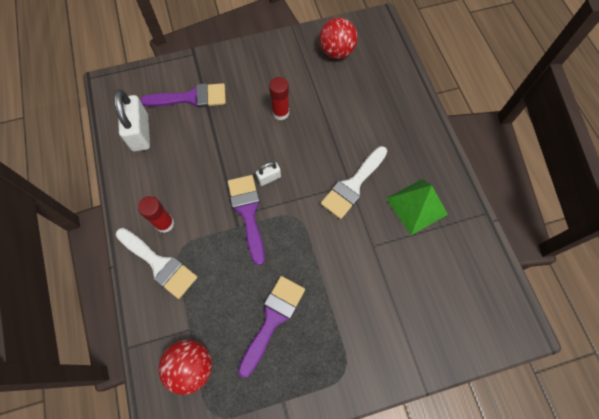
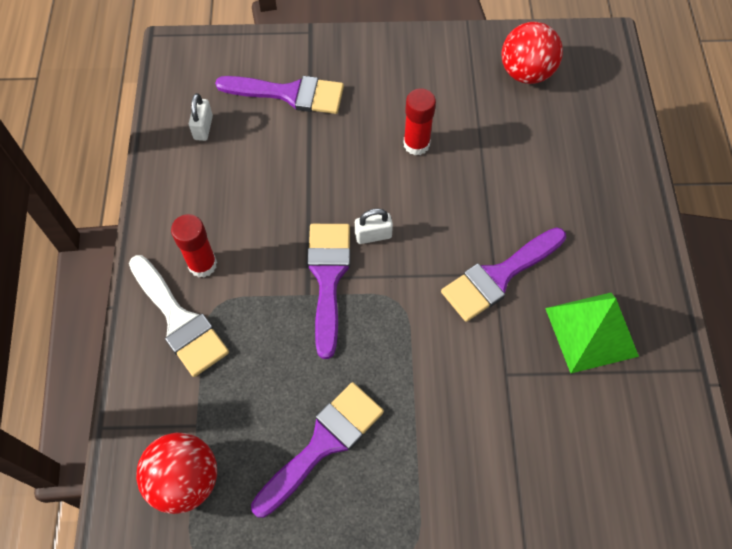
camera: 15 degrees right, 5 degrees down
(140, 133) = (203, 128): white padlock -> white padlock, size x0.51
(353, 185) = (498, 276): white brush -> purple brush

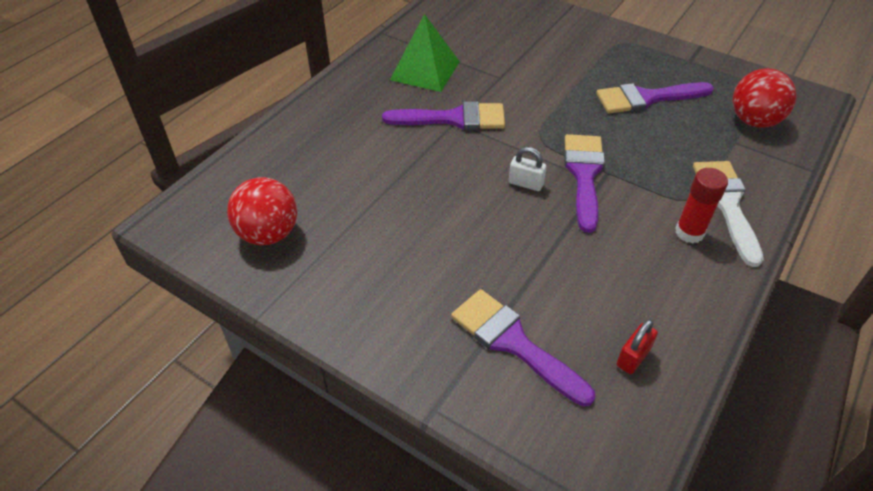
camera: 145 degrees left, 15 degrees down
(203, 128) = (633, 357): white padlock -> red padlock
(328, 278) = (584, 175): purple brush -> purple brush turned 150 degrees clockwise
(416, 144) = (429, 228): red glue stick -> none

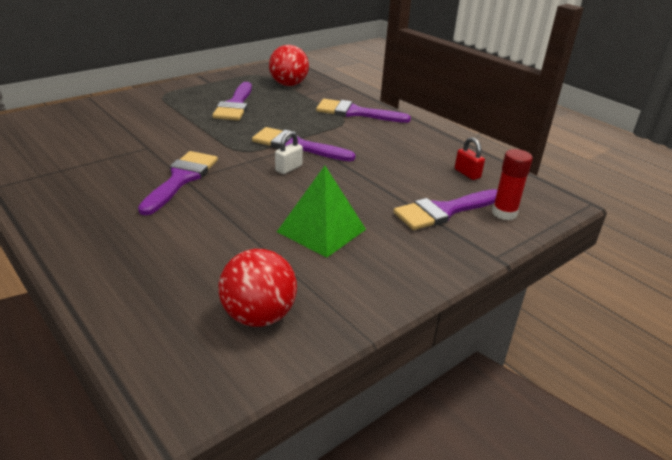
camera: 75 degrees left, 15 degrees down
(425, 70) = (93, 177): green pyramid -> green pyramid (321, 230)
(689, 232) = (373, 129): red glue stick -> red glue stick (504, 213)
(726, 204) = (355, 113): white brush -> purple brush

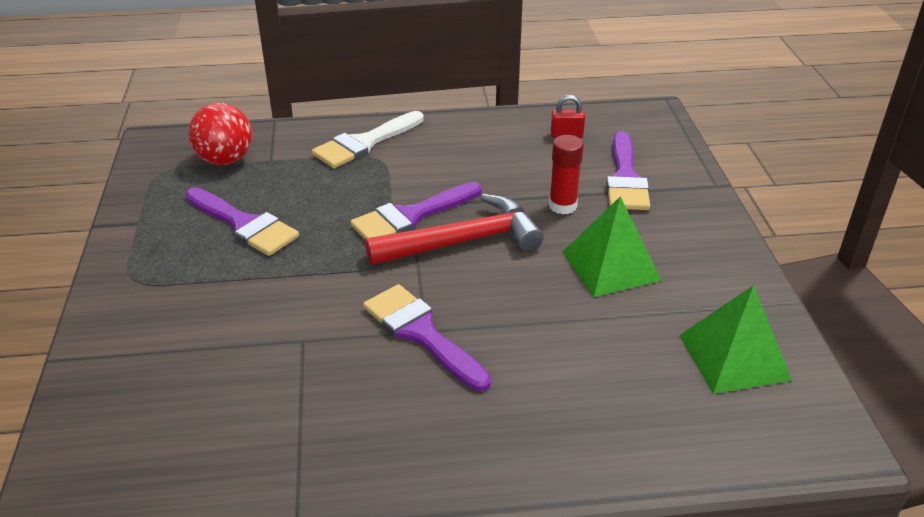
camera: 55 degrees left, 5 degrees up
(258, 316) = (734, 357): red ball -> green pyramid
(288, 168) = (462, 241): white padlock -> red hammer
(355, 113) = (364, 143): purple brush -> white brush
(504, 213) = (651, 148): red glue stick -> red glue stick (562, 206)

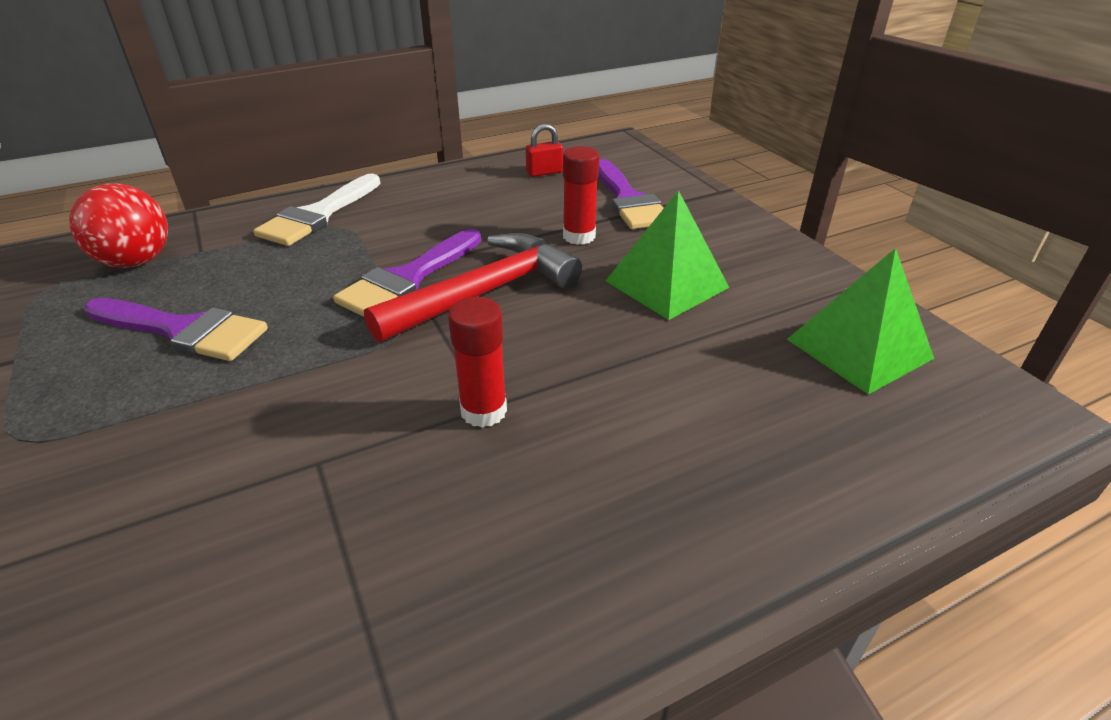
camera: 20 degrees left, 0 degrees up
(421, 333) = (483, 411): purple brush -> red glue stick

